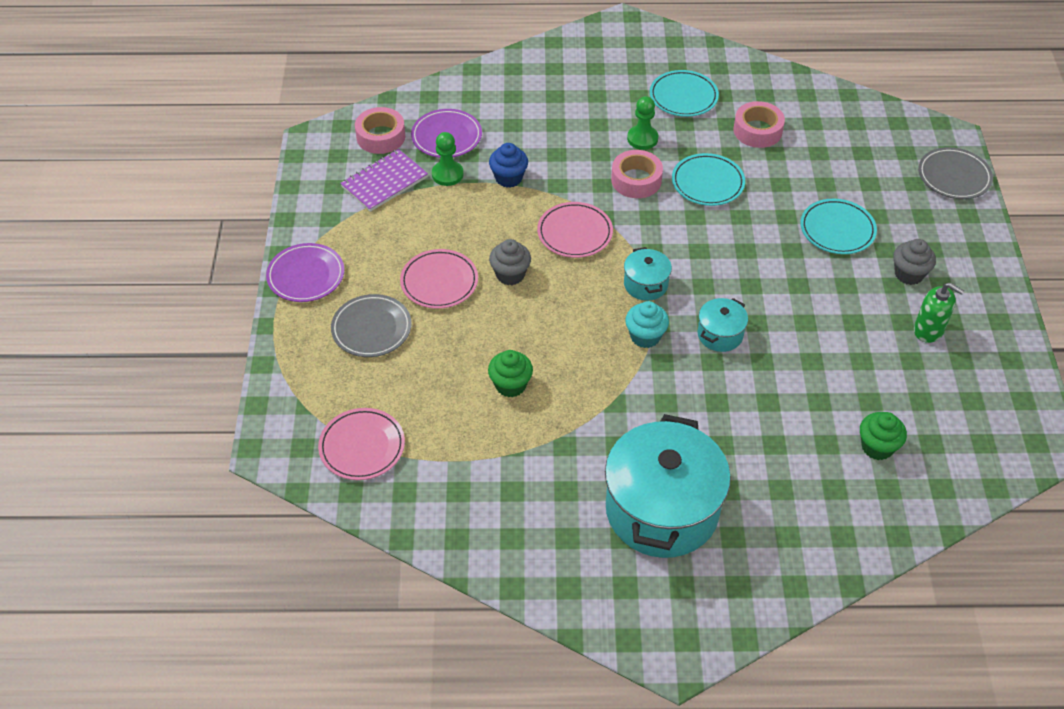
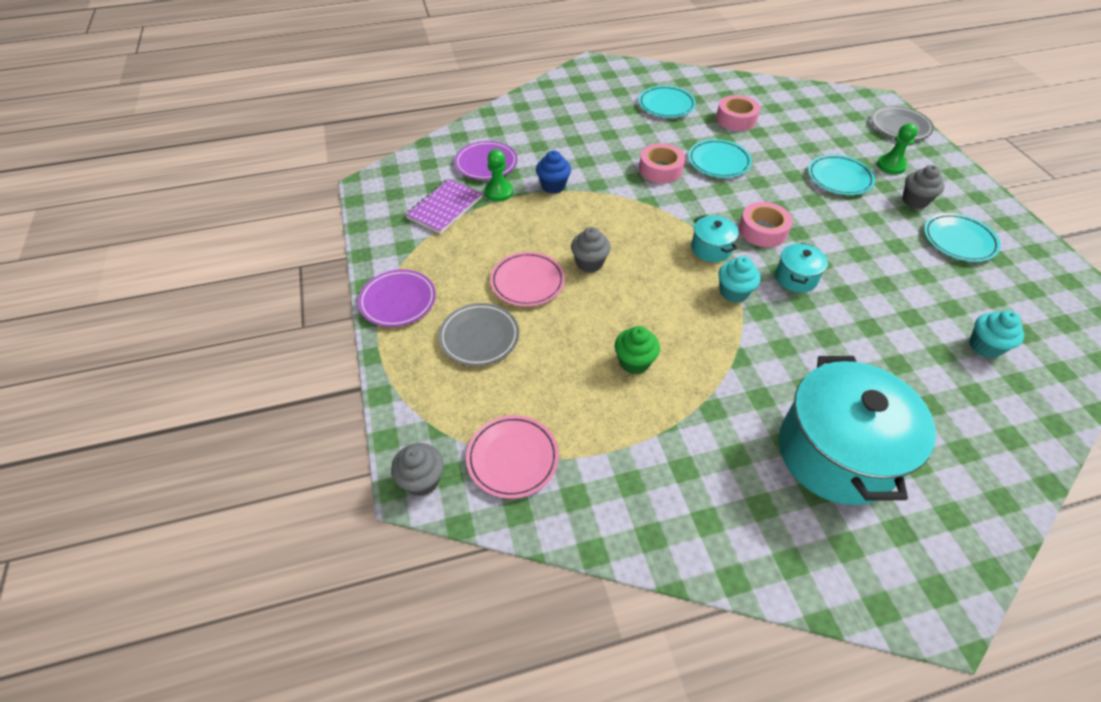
camera: 15 degrees left, 0 degrees up
(277, 447) = (422, 480): none -> grey cupcake
(381, 136) = (428, 173): pink tape -> pink tape (762, 230)
(575, 233) = (629, 219): pink plate -> none
(642, 138) = (649, 139): green pawn -> green pawn (890, 166)
(877, 447) = (984, 346): green cupcake -> turquoise cupcake
(928, 330) = (959, 240): green soap dispenser -> turquoise plate

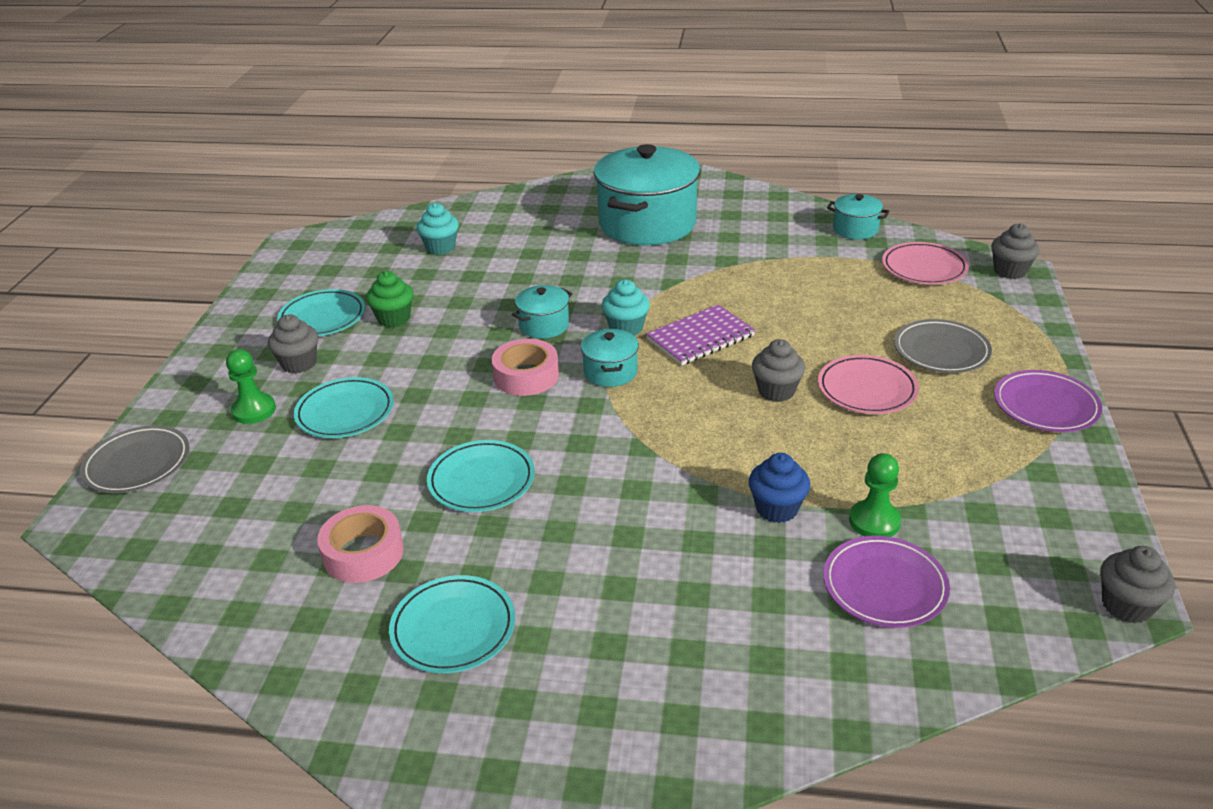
camera: 155 degrees left, 15 degrees down
(368, 182) = (1126, 605): none -> grey cupcake
(445, 207) = (973, 517): purple notebook -> purple notebook (700, 337)
(606, 517) = (855, 229): none -> turquoise pot
(634, 362) = (777, 300): green cupcake -> green cupcake (394, 319)
(660, 169) = (584, 491): pink tape -> none

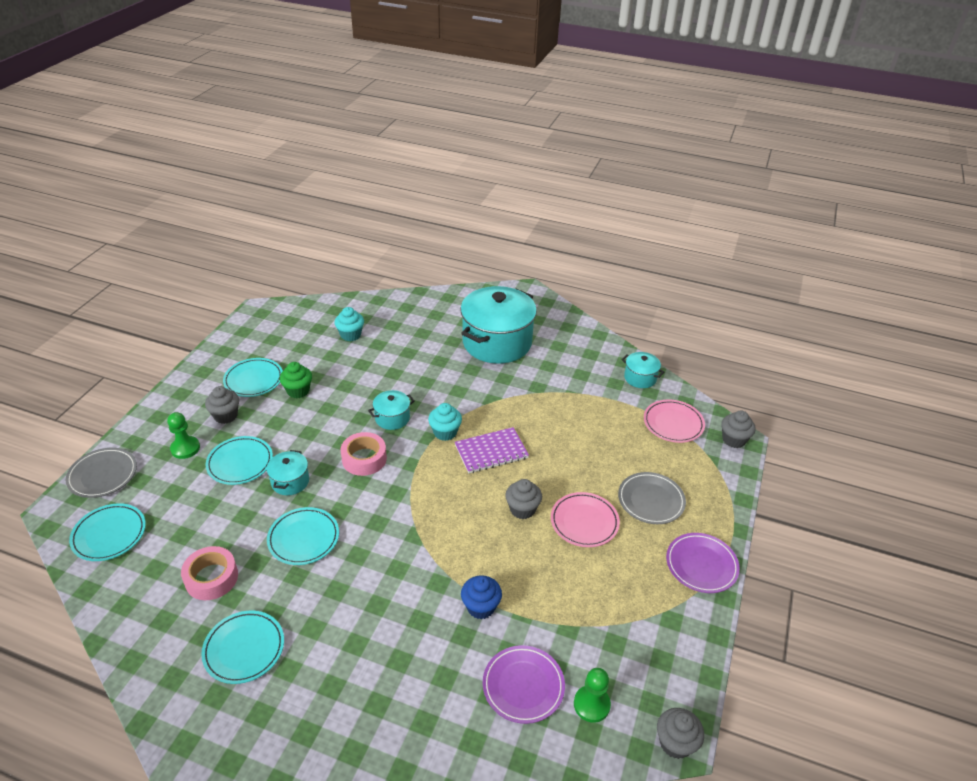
camera: 10 degrees right, 5 degrees up
(178, 532) = (109, 534): none -> turquoise plate
(610, 372) = (420, 468): turquoise pot -> turquoise pot (290, 481)
(874, 521) = (539, 633): green pawn -> green pawn (591, 704)

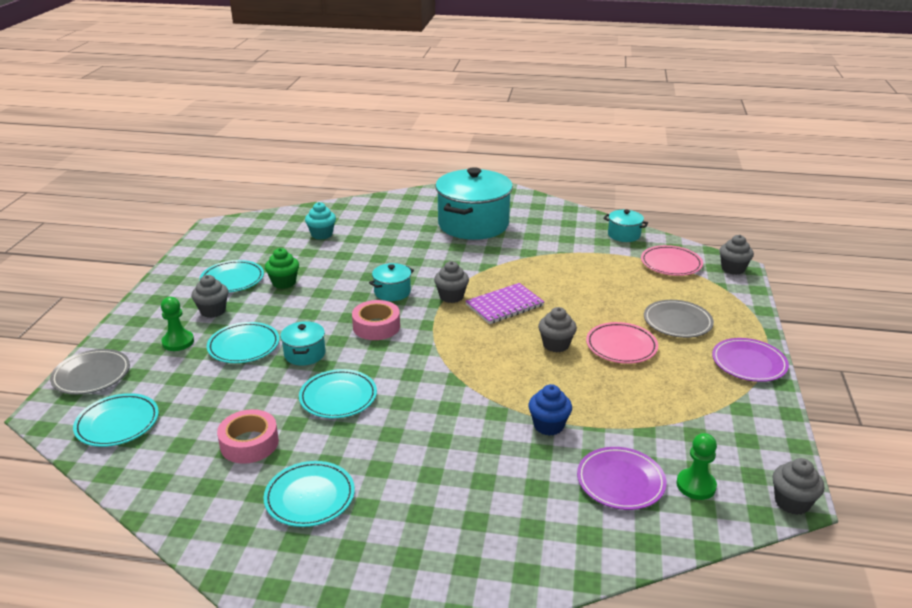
camera: 10 degrees left, 10 degrees down
(445, 432) = (451, 296): turquoise cupcake -> grey cupcake

